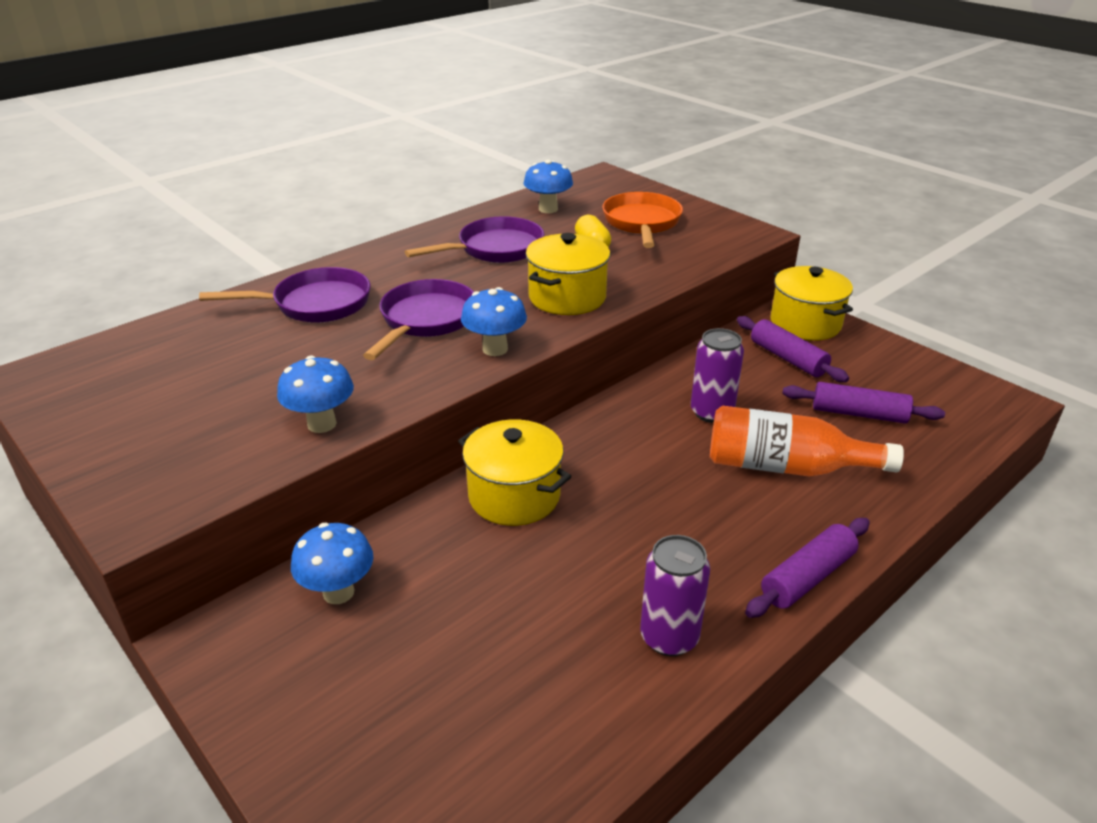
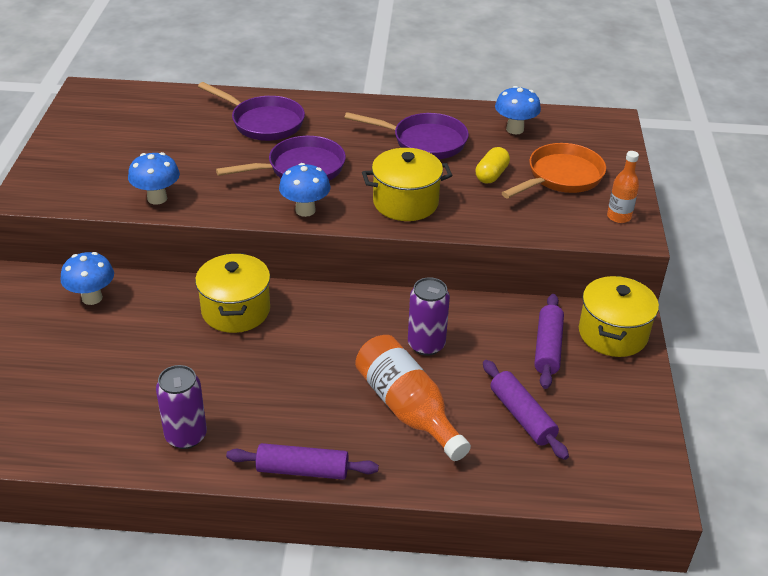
camera: 45 degrees right, 5 degrees up
(726, 228) = (619, 217): none -> orange bottle

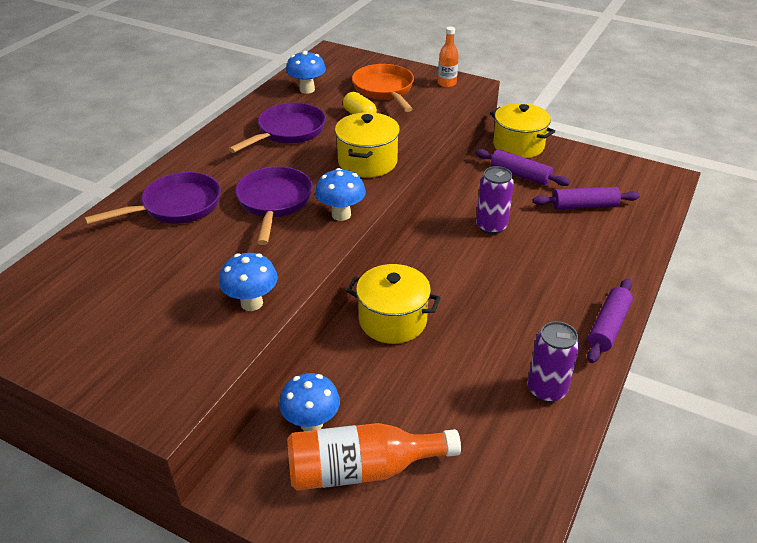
camera: 65 degrees left, 0 degrees up
(407, 409) = (558, 255): orange bottle -> orange bottle (362, 469)

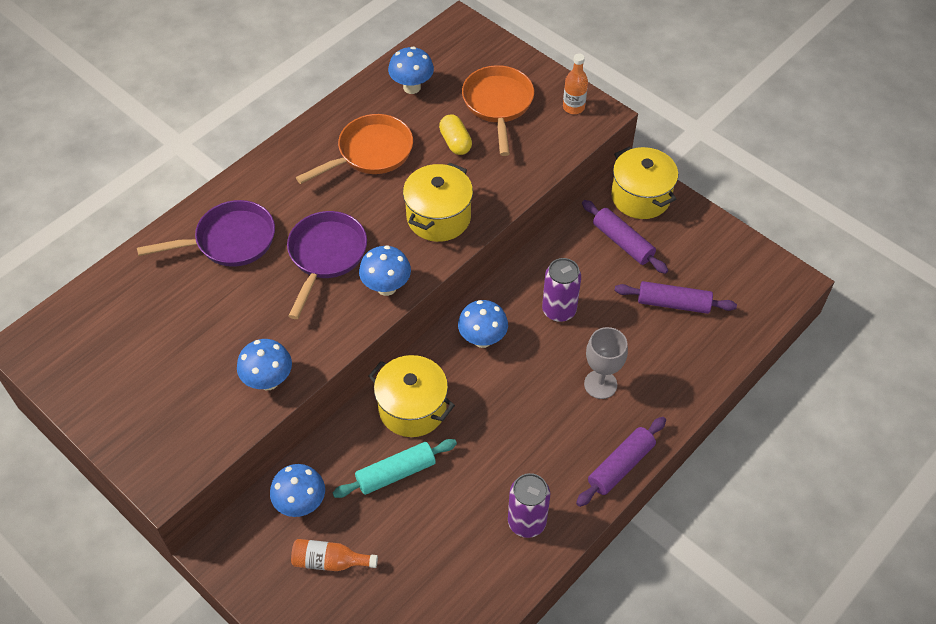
camera: 15 degrees right, 15 degrees up
(288, 132) = (370, 153): purple pan -> orange pan
(362, 469) = (330, 561): orange bottle -> orange bottle, size x0.56
(399, 376) = (396, 473): none -> turquoise rolling pin
(434, 258) = (482, 339): none -> blue mushroom
(555, 270) = (600, 384): none -> grey goblet

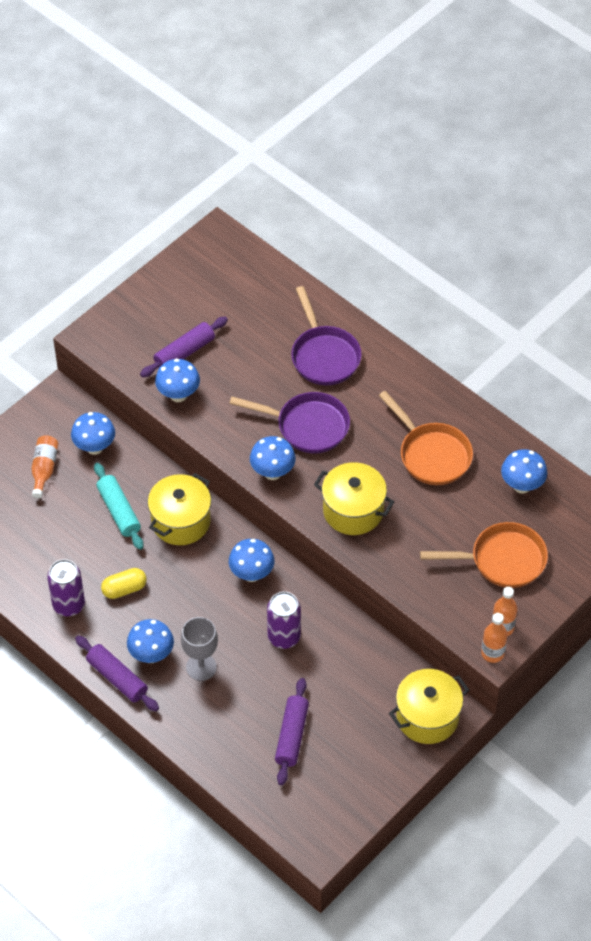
camera: 90 degrees right, 0 degrees up
(455, 142) = (448, 523): yellow capsule -> yellow capsule (124, 589)
(588, 432) = (151, 655): none -> blue mushroom
(602, 115) = (492, 653): none -> orange bottle
(622, 242) = (367, 696): purple rolling pin -> purple rolling pin (184, 352)

